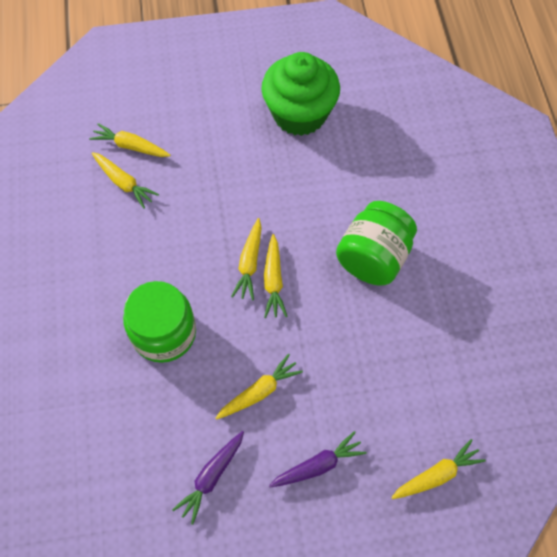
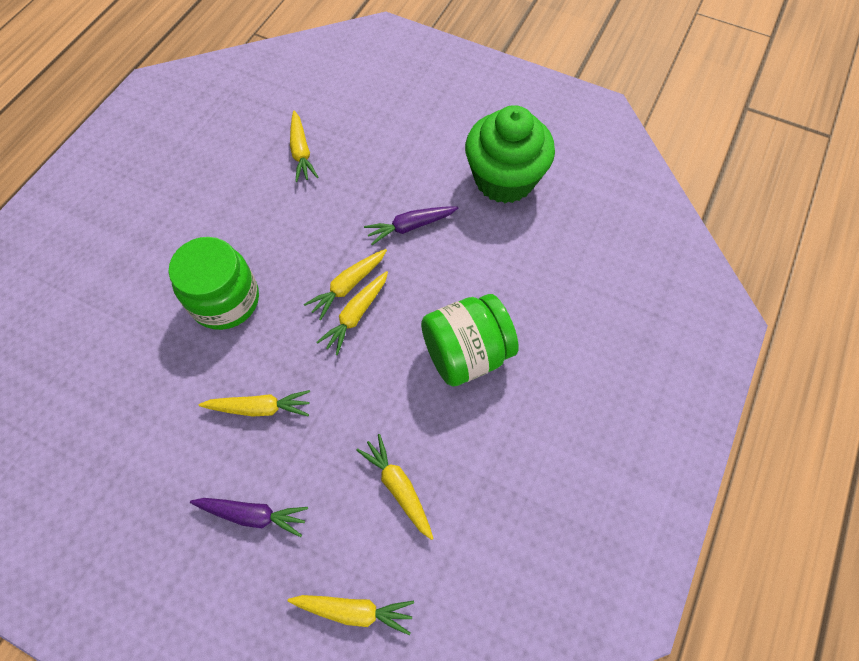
camera: 35 degrees right, 0 degrees up
(131, 146) = (332, 125): yellow carrot -> yellow carrot (398, 487)
(211, 477) = (155, 456): purple carrot -> purple carrot (410, 226)

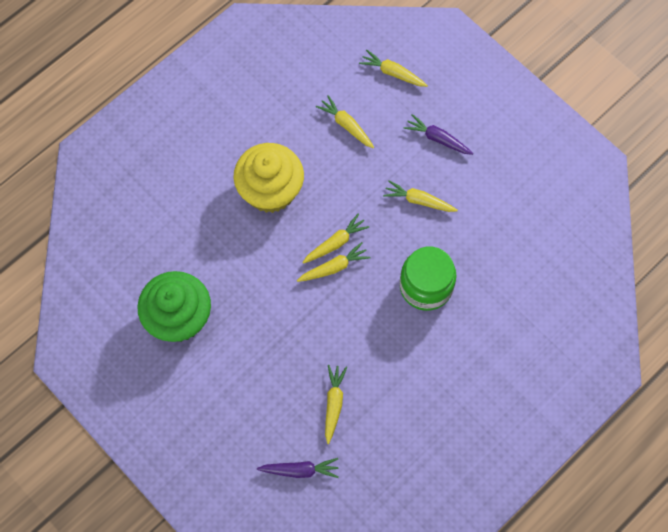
camera: 160 degrees left, 5 degrees up
(398, 487) = (346, 125): yellow carrot -> yellow carrot turned 150 degrees clockwise
(410, 226) = (270, 300): purple carrot -> purple carrot (300, 470)
(466, 353) = (270, 190): green jar -> yellow cupcake

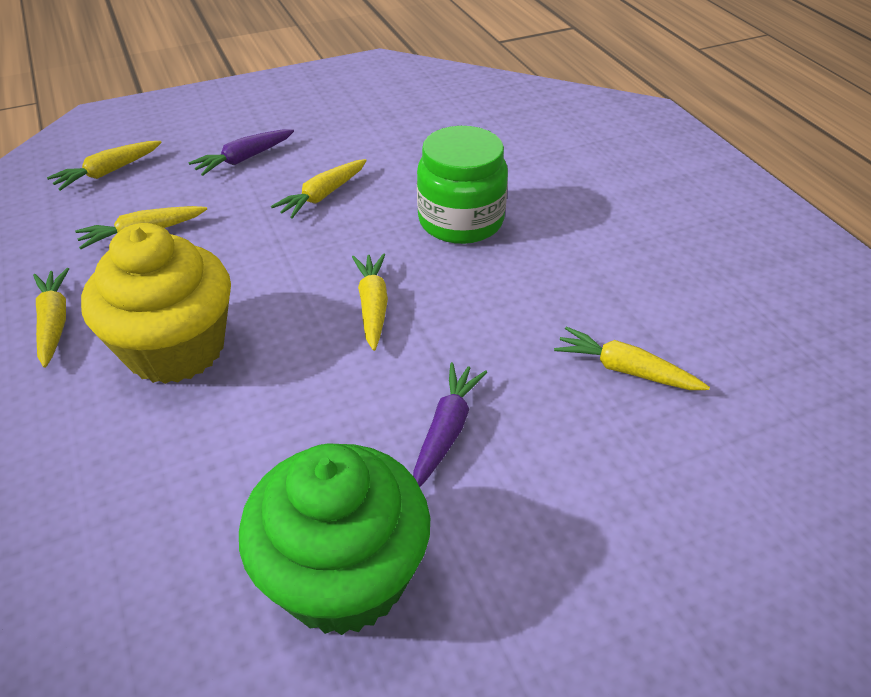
camera: 70 degrees left, 25 degrees down
(300, 470) = (752, 452): purple carrot -> purple carrot (446, 430)
(335, 243) = (331, 294): yellow carrot -> yellow carrot (54, 323)

